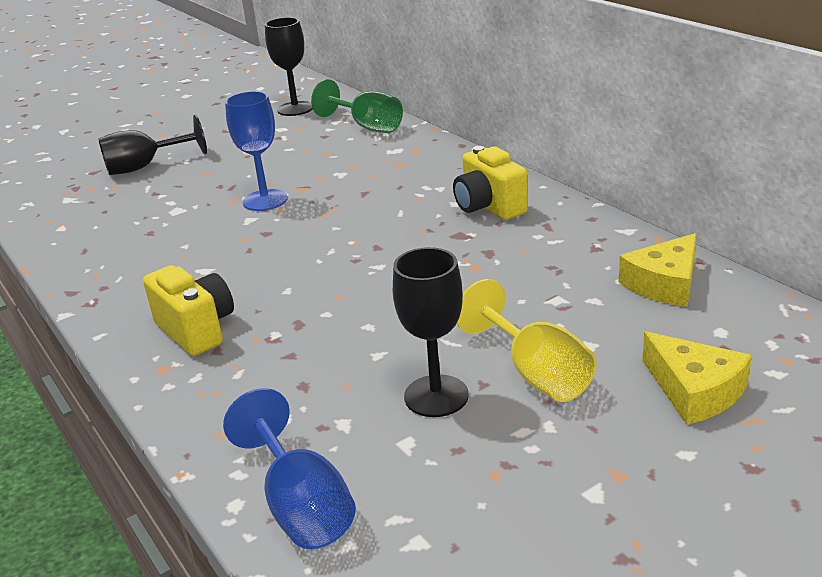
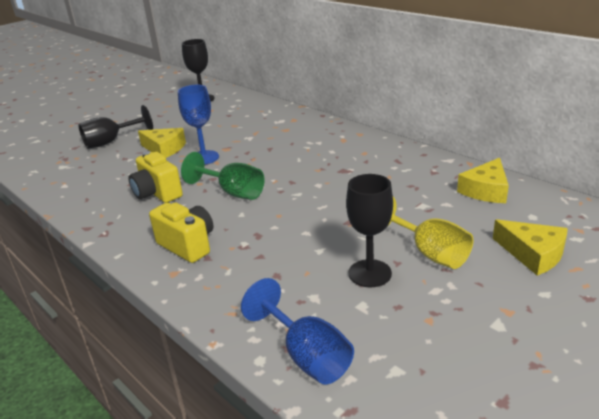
camera: 10 degrees left, 0 degrees up
(214, 183) = (164, 149): none -> yellow cheese
(367, 126) = (255, 107): green goblet -> green goblet (233, 192)
(489, 207) = (355, 152): yellow camera -> yellow camera (157, 193)

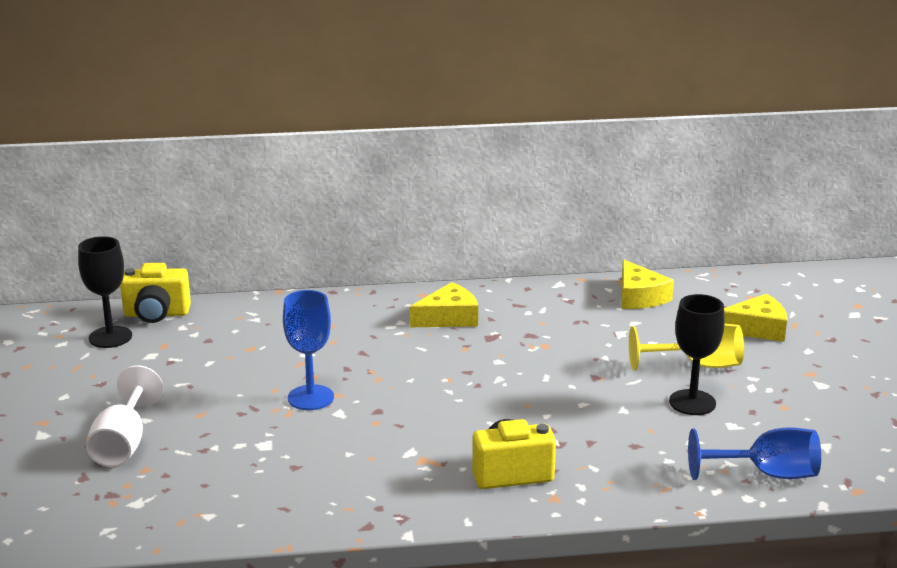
camera: 55 degrees left, 5 degrees down
(111, 142) = (123, 444): black goblet -> white goblet
(157, 193) = (356, 456): yellow camera -> yellow camera (156, 314)
(164, 149) = (230, 414): yellow cheese -> yellow cheese (449, 318)
(233, 192) = (435, 410): green goblet -> none

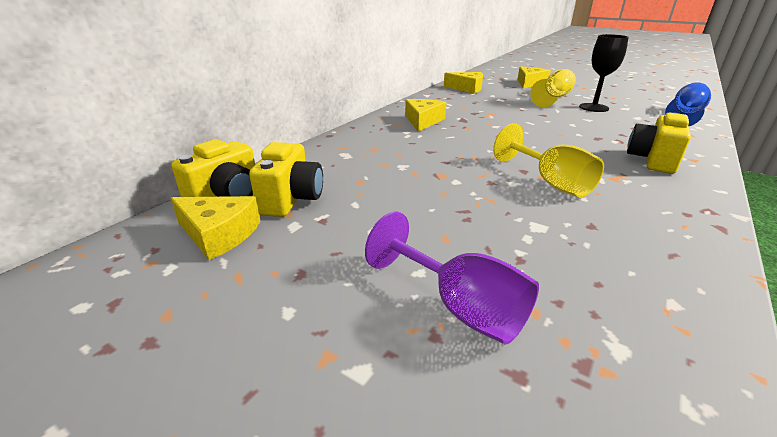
camera: 50 degrees left, 5 degrees up
(110, 337) = (219, 234): black goblet -> yellow cheese
(123, 444) = (460, 307): white goblet -> purple goblet
(184, 337) = (291, 200): none -> yellow camera
(310, 398) = (475, 185): blue goblet -> none
(365, 430) = (551, 182): none -> yellow goblet

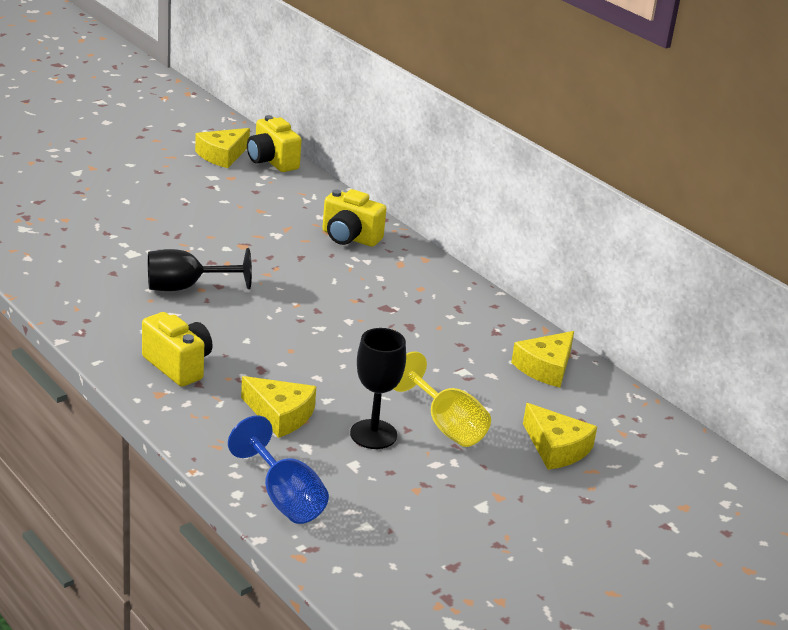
camera: 105 degrees right, 0 degrees up
(291, 200) = (250, 181): yellow camera -> yellow camera (349, 238)
(423, 121) = (397, 280): yellow cheese -> yellow cheese (280, 415)
(460, 307) = (88, 202): purple goblet -> none
(551, 182) = (185, 287): yellow goblet -> black goblet

